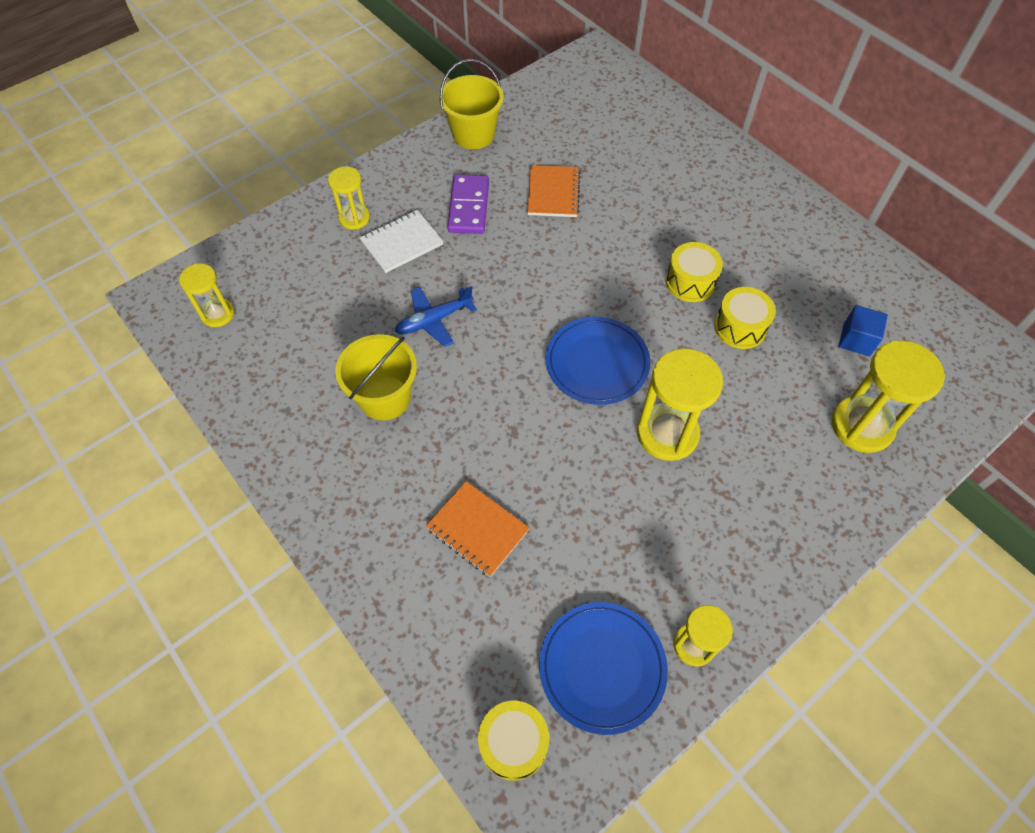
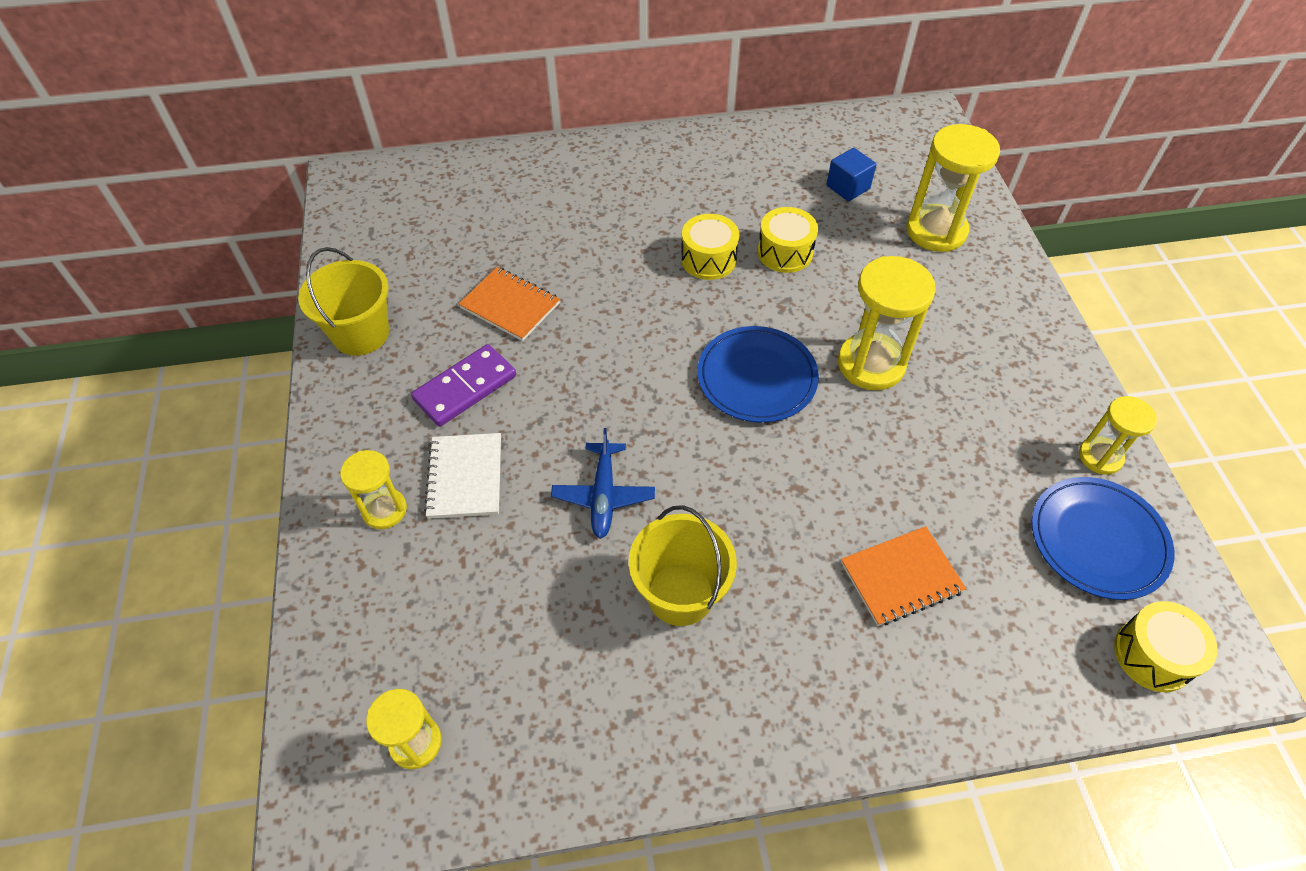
camera: 60 degrees left, 5 degrees down
(468, 207) = (465, 388): purple domino -> purple domino turned 75 degrees counterclockwise

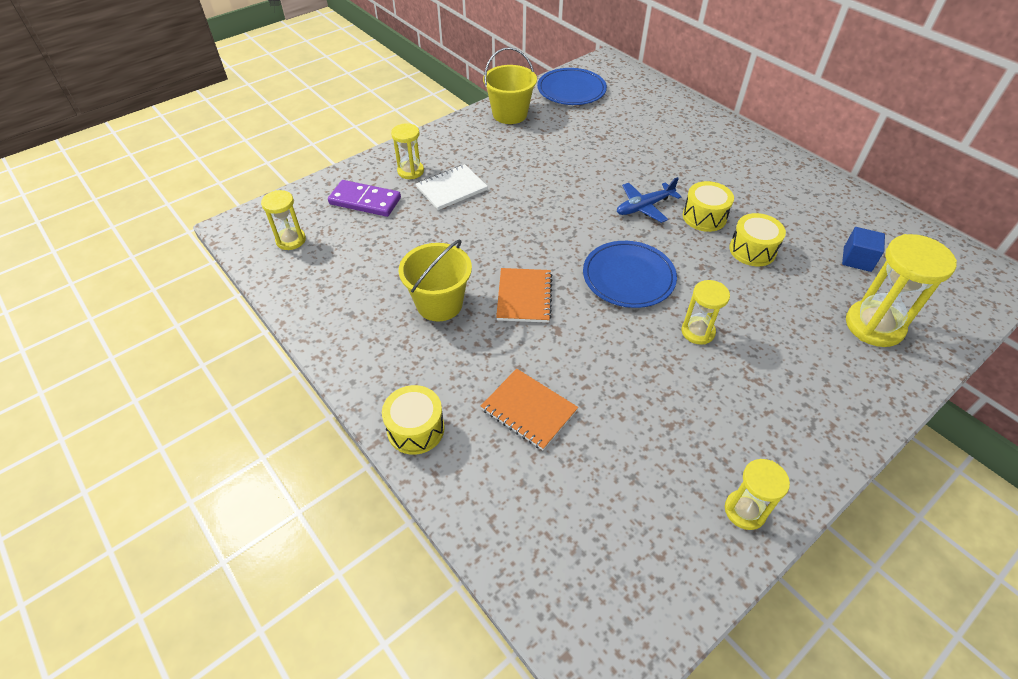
camera: 60 degrees right, 5 degrees down
(465, 388) = (508, 163): purple domino -> purple domino (365, 201)
(510, 305) = (580, 154): orange notebook -> orange notebook (524, 297)
(603, 495) = (481, 245): blue plane -> blue plane (644, 207)
(871, 364) = (697, 332): yellow hourglass -> yellow hourglass, size x0.59
(1098, 540) = (657, 531): blue plate -> blue plate (571, 90)
(1153, 655) = (575, 602): yellow drum -> yellow drum (416, 429)

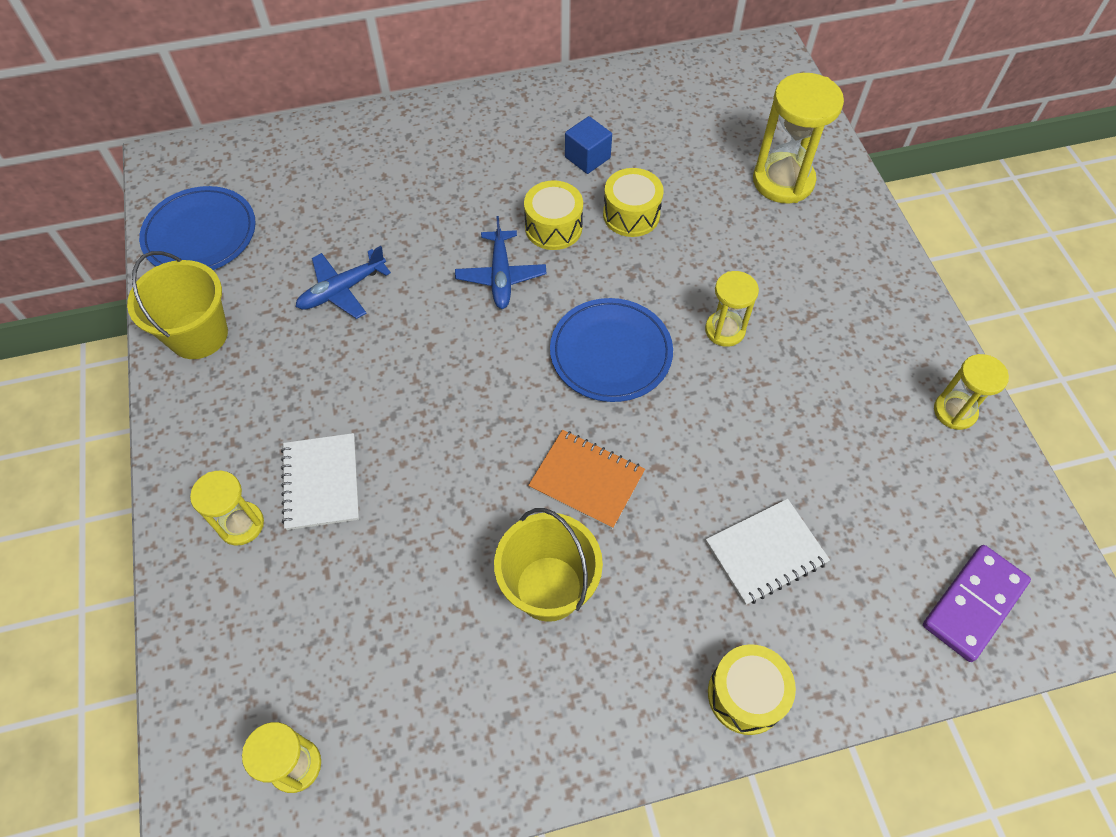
camera: 65 degrees left, 10 degrees up
(365, 201) = (270, 617): purple domino -> purple domino (974, 604)
(529, 410) = (766, 552): orange notebook -> white notebook
(578, 149) = (342, 290): none -> blue plane
(857, 259) = (691, 138): blue cube -> blue cube (587, 157)

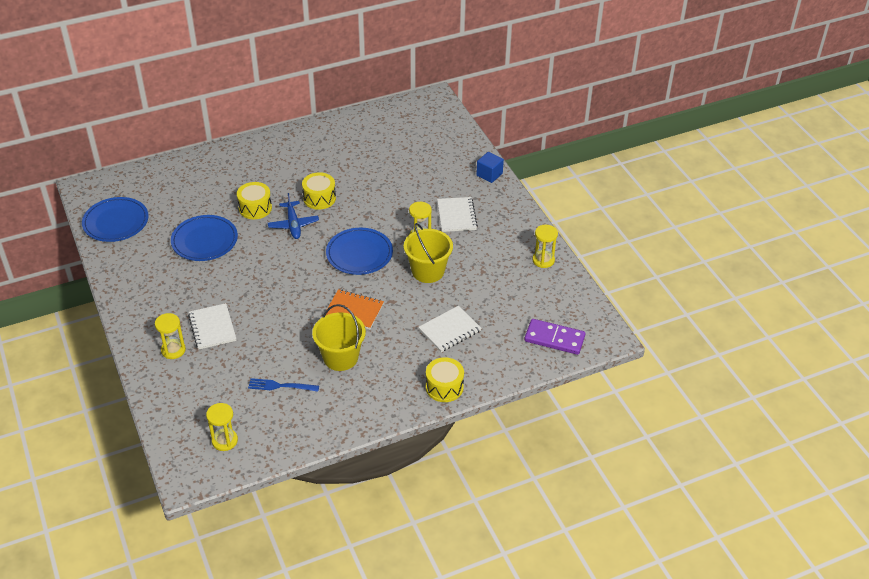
camera: 10 degrees left, 15 degrees down
(198, 335) = (127, 270): yellow bucket -> yellow bucket (428, 271)
(342, 290) = (204, 240): blue plane -> blue plate
(425, 642) = (280, 386): none -> blue fork
(587, 157) = (334, 162): blue cube -> blue cube (489, 174)
(631, 214) = (362, 188): yellow drum -> yellow drum (255, 208)
(783, 181) = (446, 163): yellow hourglass -> none
(795, 292) = (456, 216): none -> white notebook
(974, 604) = (554, 339): purple domino -> purple domino turned 75 degrees clockwise

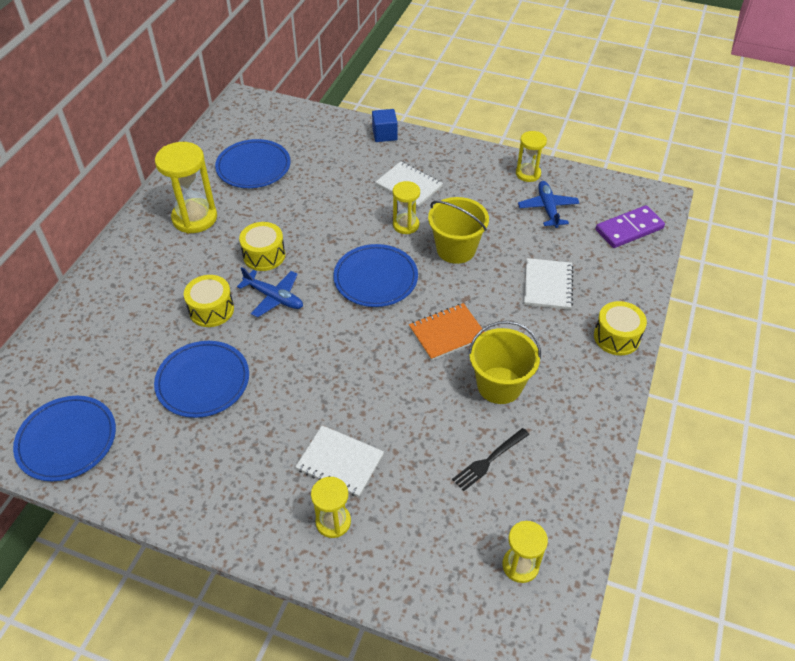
camera: 45 degrees left, 5 degrees up
(280, 386) = (489, 460): blue fork -> black fork
(312, 152) = (195, 218): none -> yellow hourglass
(383, 143) = (253, 167): none -> blue plate
(522, 289) = (547, 208): none -> blue plane

